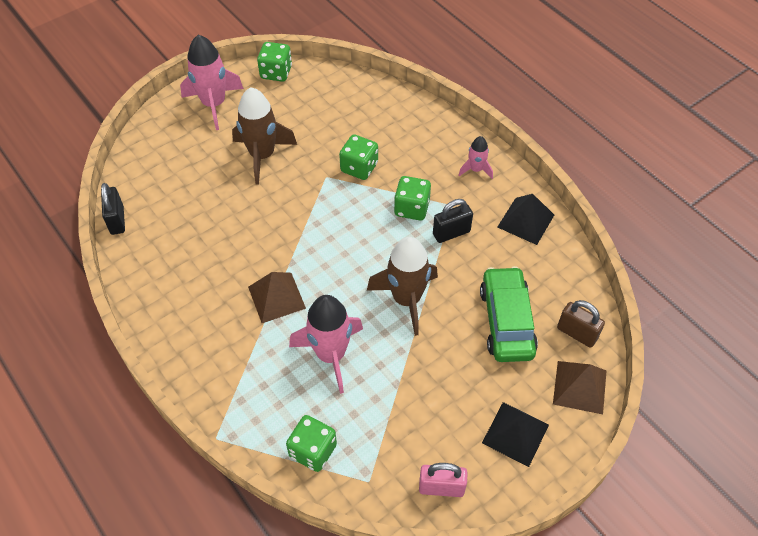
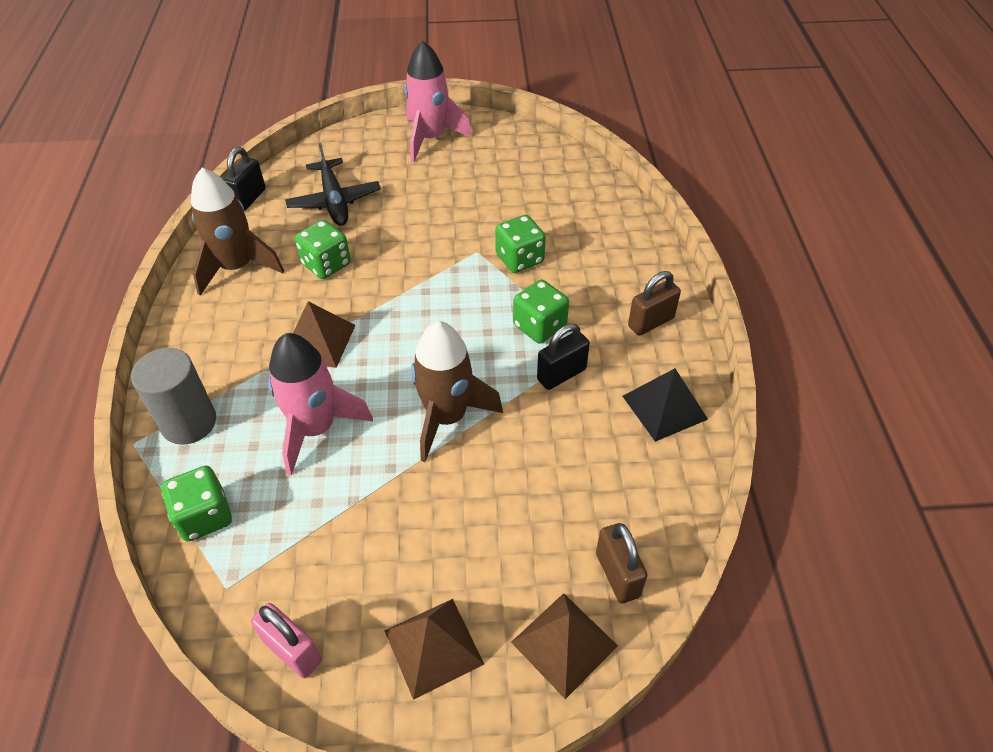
camera: 35 degrees right, 5 degrees down
(187, 189) = (334, 200): none -> black plane
(241, 402) = (189, 423): none -> grey cylinder
(262, 155) = (432, 203): brown rocket -> brown rocket (237, 267)
(276, 72) = (517, 135): green dice -> green dice (326, 264)
(451, 233) = (561, 374): black padlock -> black padlock turned 45 degrees counterclockwise
(476, 169) = (651, 322): pink rocket -> brown padlock
(506, 321) = (540, 507): green car -> none
(515, 433) = (433, 647): black pyramid -> brown pyramid

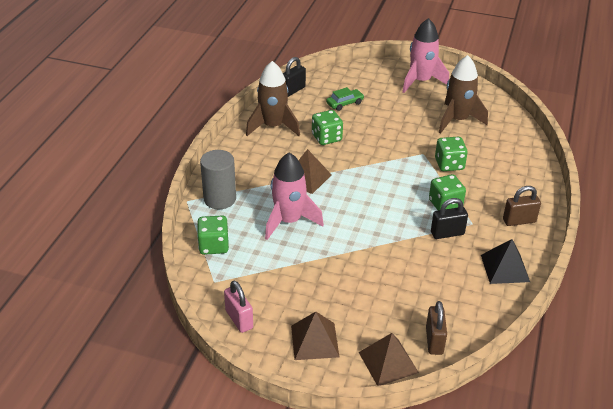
camera: 20 degrees right, 10 degrees down
(334, 200) = (345, 103): black plane -> green car
(447, 417) = (367, 236): brown rocket -> brown rocket (457, 120)

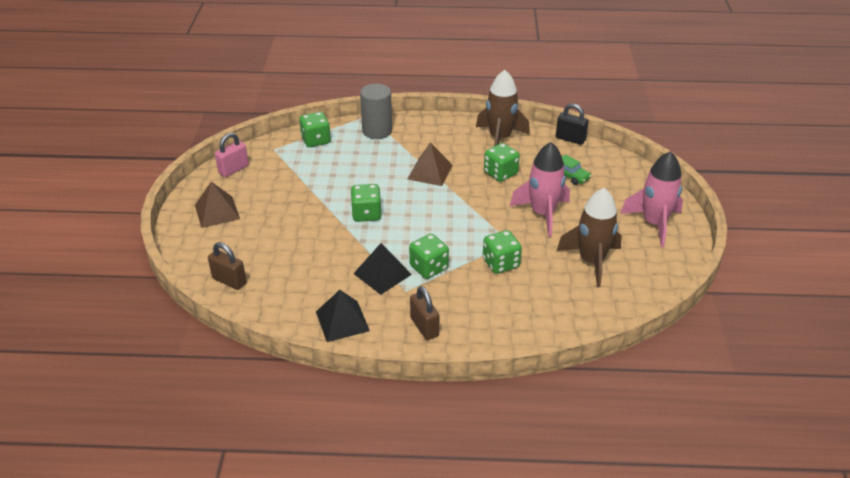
camera: 75 degrees right, 0 degrees up
(289, 221) = (362, 173): pink rocket -> pink rocket (542, 214)
(357, 229) = (366, 214): none -> green dice
(388, 362) = (199, 256): brown pyramid -> none
(434, 341) = (229, 281): brown padlock -> brown padlock turned 45 degrees clockwise
(447, 233) = (382, 274): black padlock -> black pyramid

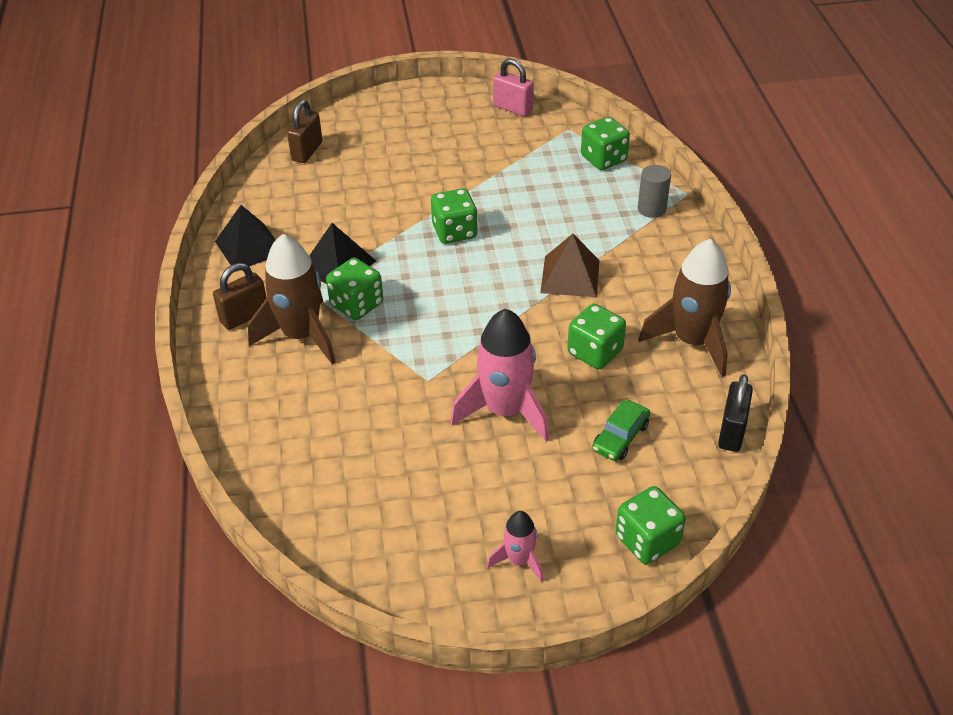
camera: 80 degrees right, 5 degrees up
(217, 212) = (426, 115): brown pyramid -> none
(377, 131) = (651, 209): grey cylinder -> grey cylinder, size x0.63
(501, 263) = (378, 374): green dice -> green dice (647, 540)
(591, 261) = (402, 478): brown rocket -> brown rocket (301, 335)
(654, 223) = (519, 560): pink rocket -> pink rocket, size x0.52

